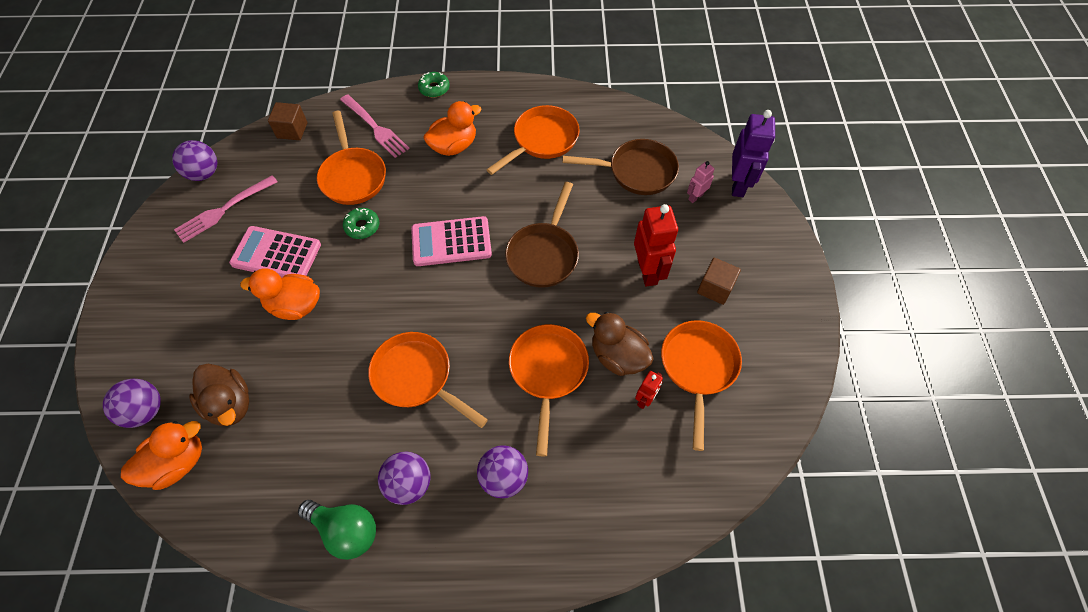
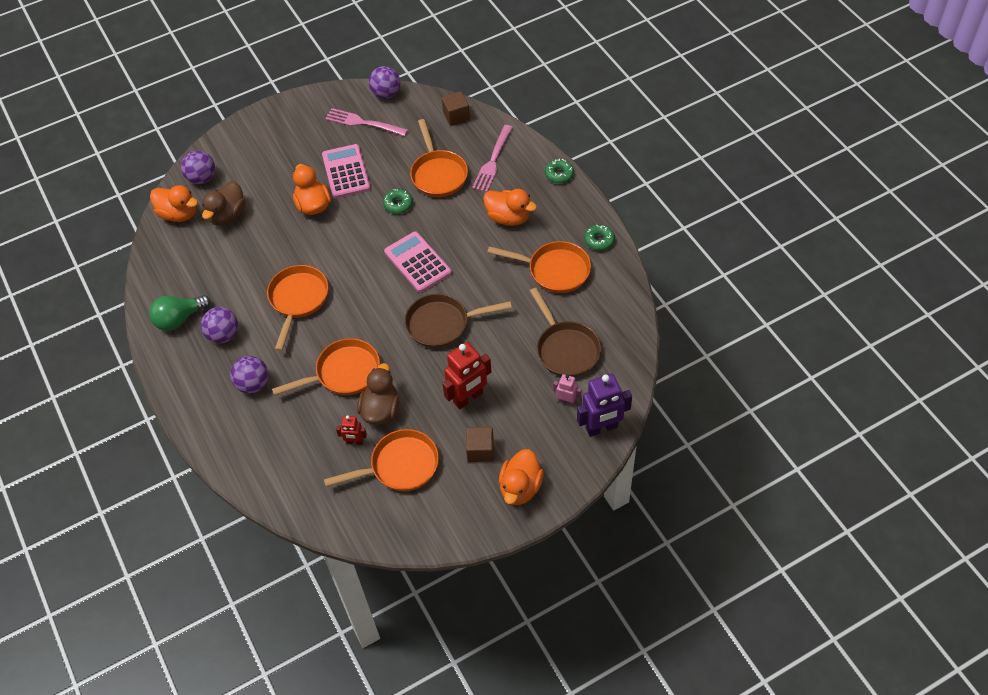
camera: 65 degrees right, 5 degrees down
(346, 530) = (179, 319): green light bulb -> green light bulb turned 60 degrees clockwise
(353, 176) = (438, 174): orange pan -> orange pan turned 60 degrees counterclockwise
(532, 95) = (599, 240): none -> green donut
(773, 274) = (520, 487): none -> orange duck

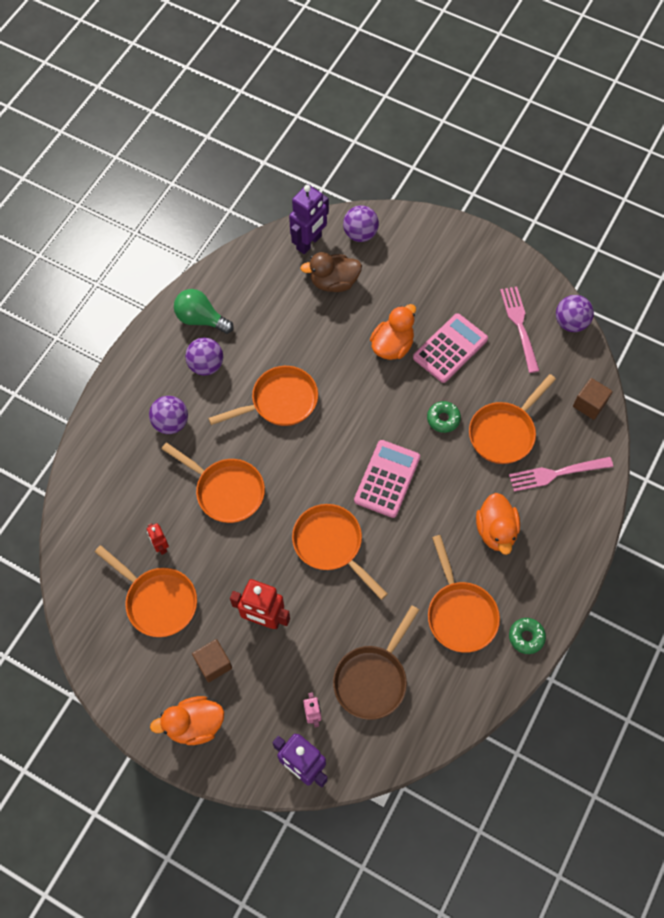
camera: 55 degrees right, 10 degrees up
(179, 214) = (309, 243): orange duck -> purple robot
(381, 410) = (206, 548): brown duck -> none
(442, 324) = (331, 544): brown pan -> orange pan
(559, 174) = (584, 548): green donut -> none

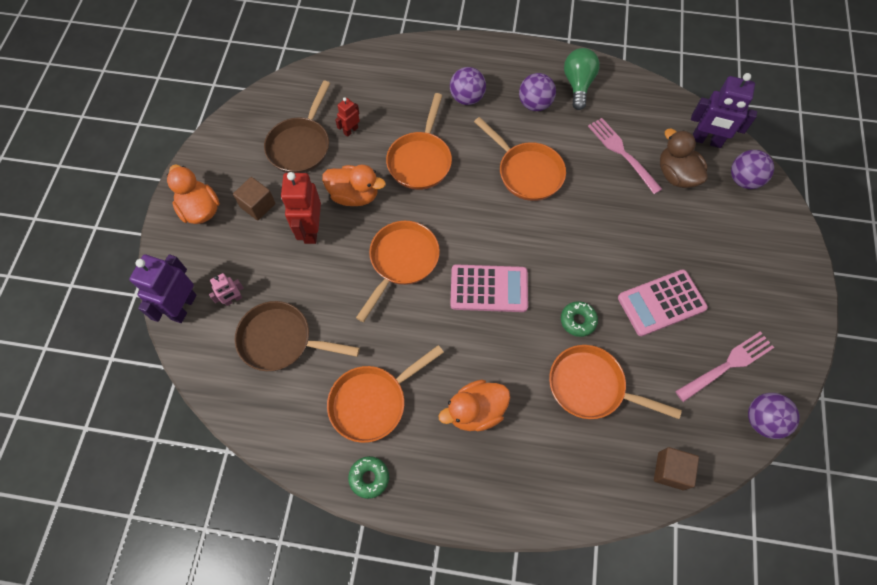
camera: 70 degrees right, 0 degrees up
(158, 601) = (301, 146): orange pan -> brown pan
(392, 345) = (635, 248): orange duck -> orange duck (354, 195)
(450, 348) = (661, 303): pink calculator -> pink calculator turned 135 degrees clockwise
(556, 473) = (568, 456): pink fork -> pink fork (622, 153)

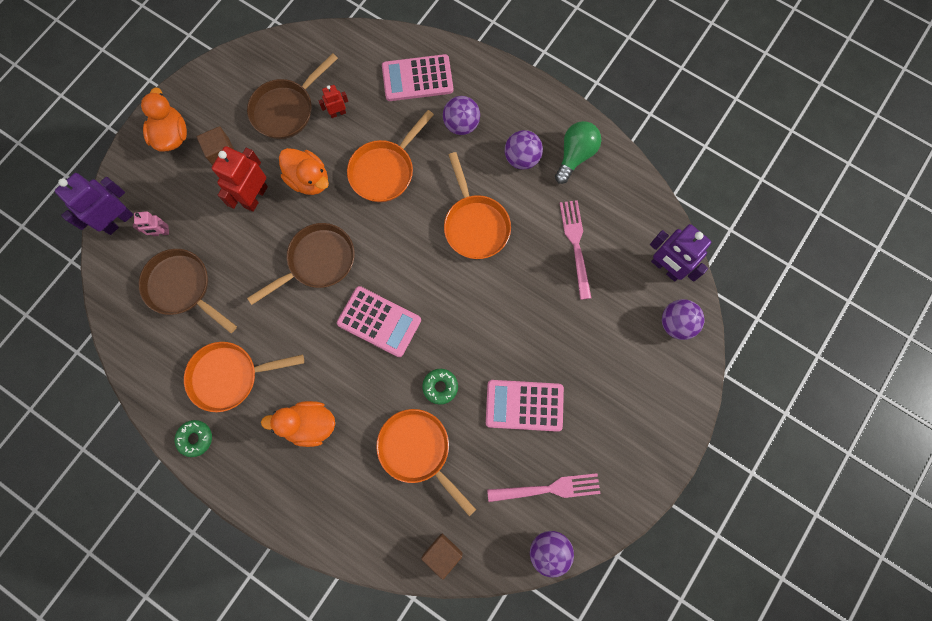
camera: 25 degrees right, 10 degrees up
(401, 261) = (317, 261): orange pan -> brown pan
(407, 77) = (417, 78): none -> pink calculator
(676, 175) = (614, 289): brown duck -> none

